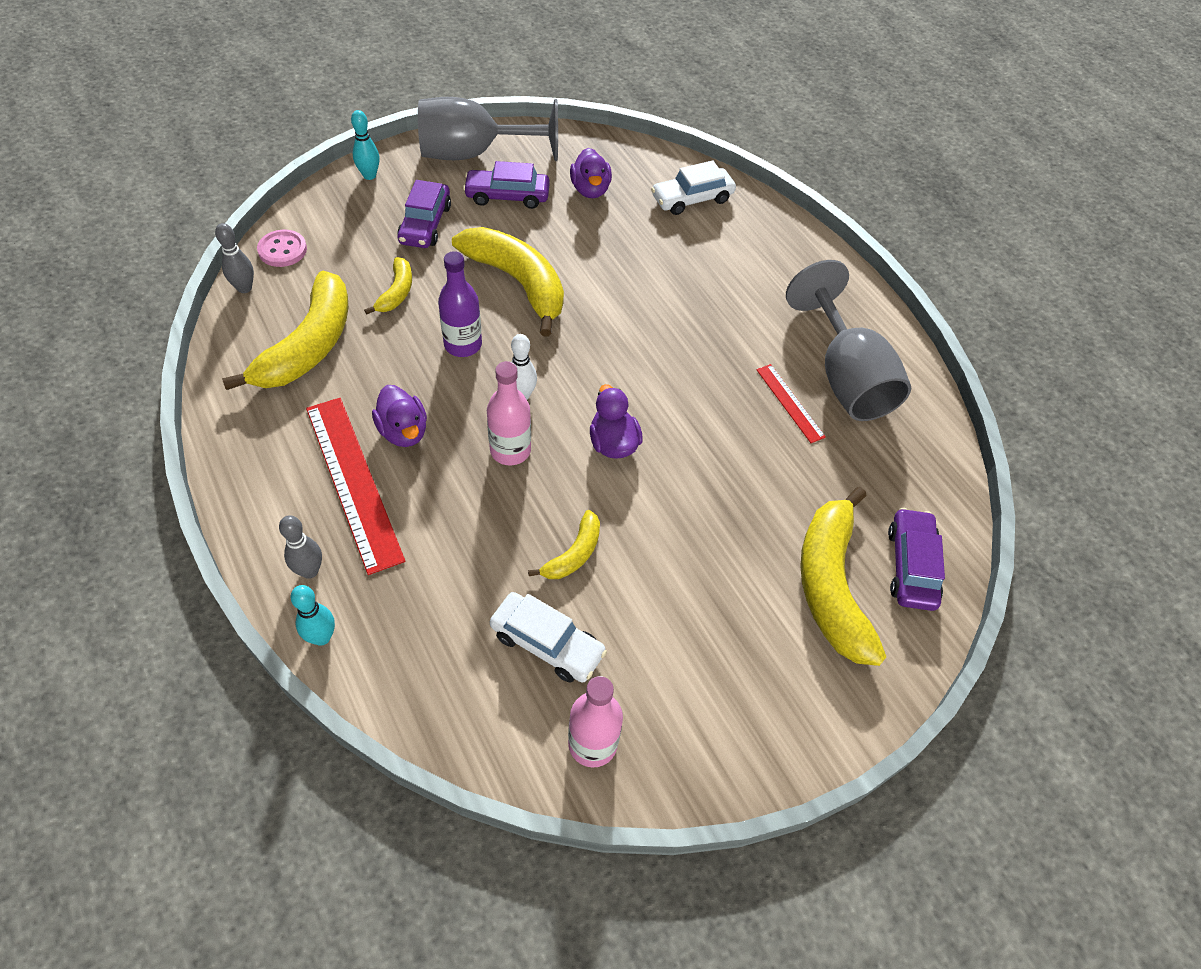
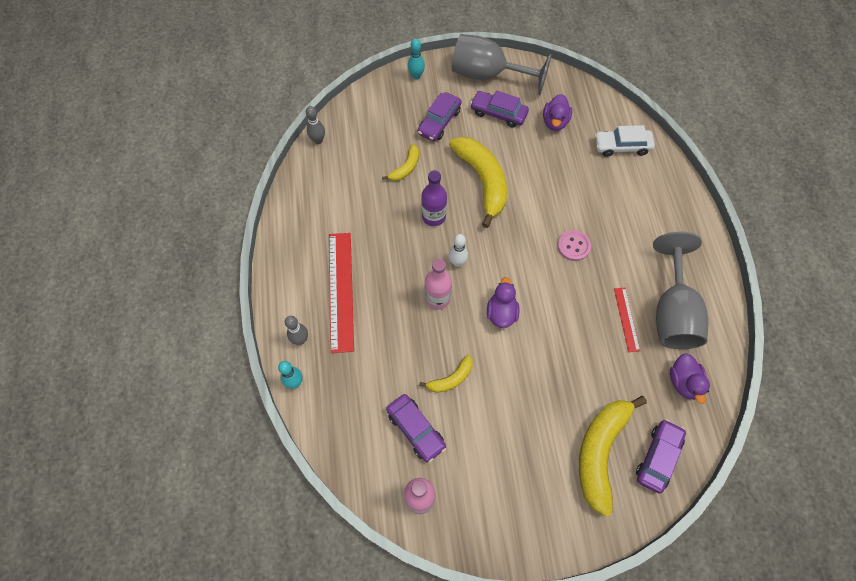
camera: 25 degrees right, 10 degrees up
(282, 250) = (347, 119): pink button -> pink button (573, 246)
(309, 345) = (343, 191): yellow banana -> none
(403, 431) = (379, 266): purple duck -> purple duck (684, 382)
(547, 643) = (416, 429): white car -> purple car

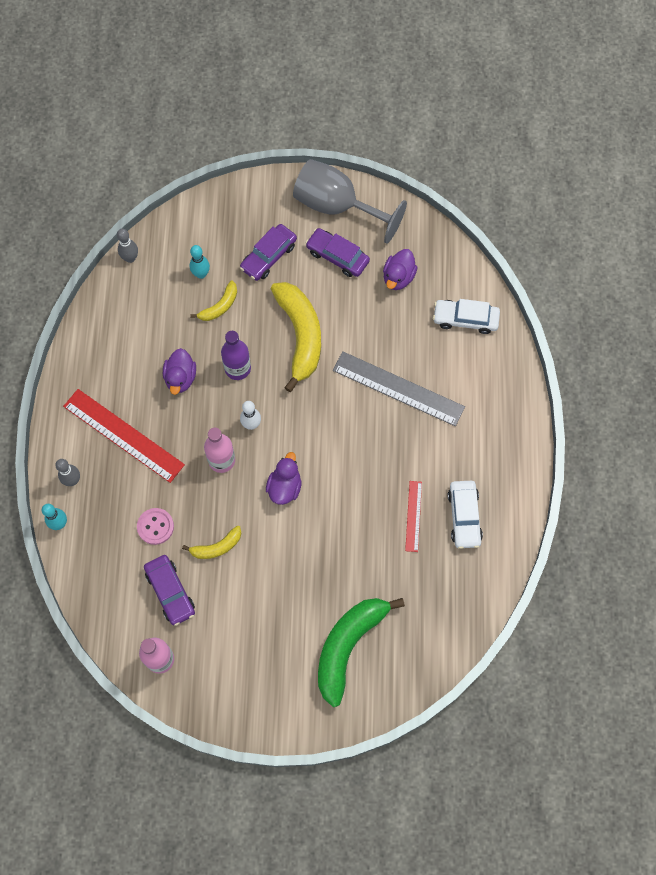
camera: 10 degrees right, 5 degrees up
(341, 290) = (123, 435): red ruler -> red ruler turned 60 degrees counterclockwise
(416, 76) = (255, 195): turquoise bowling pin -> turquoise bowling pin (201, 274)
(573, 246) = (379, 427): pink button -> pink button (155, 526)
(581, 211) = (398, 388): none -> grey ruler
(600, 452) = (348, 646): yellow banana -> green banana
(658, 457) = (404, 661): purple car -> none
(672, 312) = (464, 517): grey goblet -> white car
(684, 382) = (453, 592): purple duck -> purple duck (180, 378)

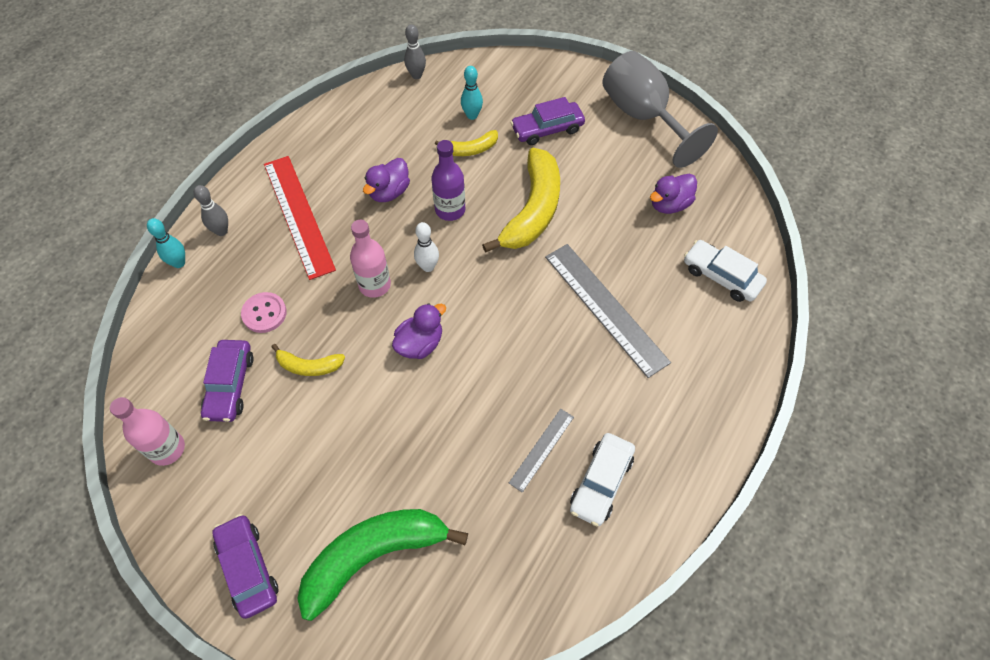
camera: 30 degrees right, 10 degrees down
(337, 256) = (616, 158): purple car -> purple car (248, 568)
(413, 516) = (541, 449): red ruler -> grey ruler

